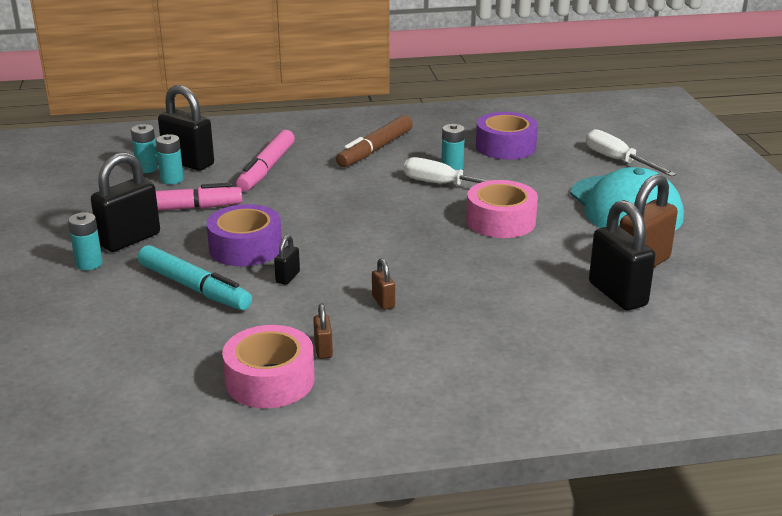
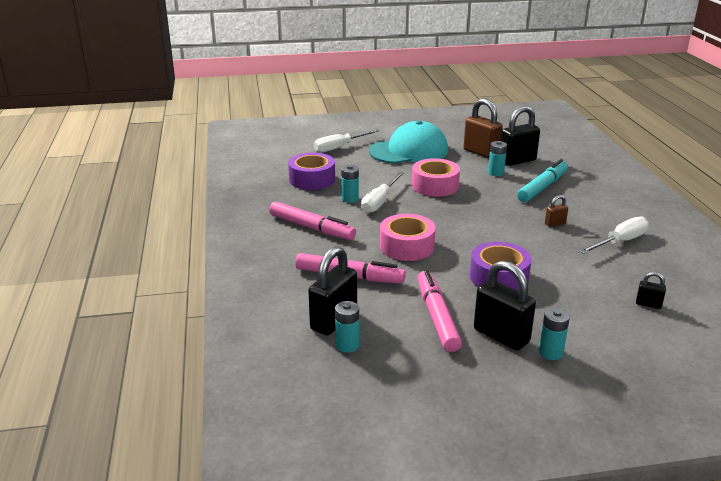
camera: 90 degrees left, 0 degrees up
(172, 179) = (373, 326): turquoise battery -> turquoise battery (496, 173)
(194, 288) = (568, 295): turquoise marker -> turquoise marker (542, 187)
(270, 380) = (663, 258): pink tape -> pink tape (407, 246)
(287, 277) = (537, 257): black padlock -> black padlock (648, 304)
(323, 349) = (620, 242): brown padlock -> white screwdriver
(375, 149) = (311, 228): brown marker -> pink marker

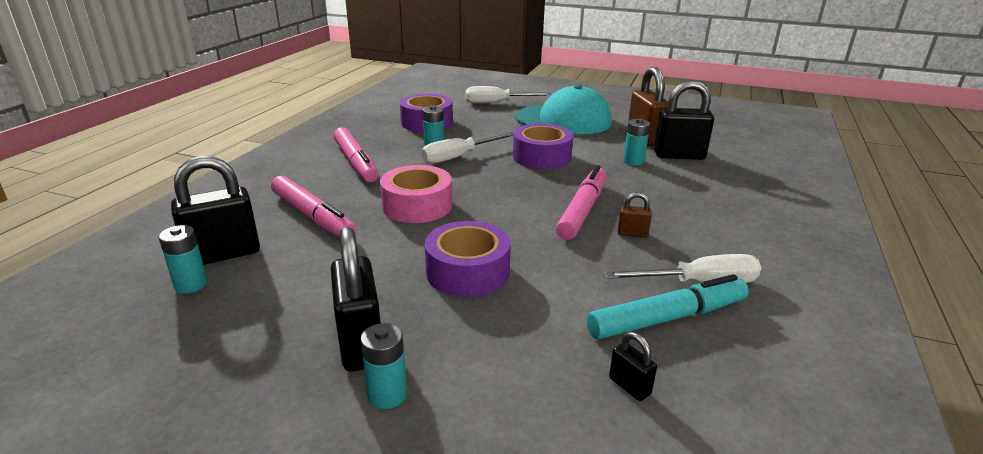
camera: 30 degrees right, 0 degrees up
(435, 186) = (541, 157): pink tape -> purple tape
(437, 317) = (327, 290): pink marker -> pink marker (583, 210)
(542, 187) = (673, 190): turquoise marker -> turquoise marker (667, 318)

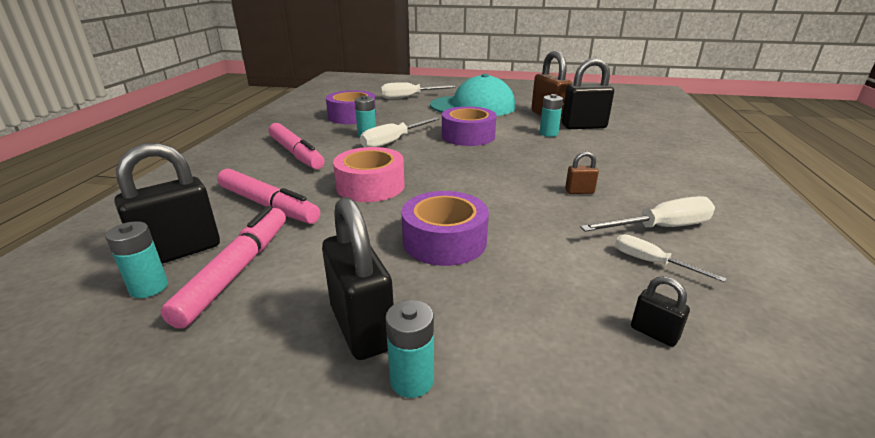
camera: 10 degrees left, 0 degrees up
(583, 210) = (526, 176): pink marker -> pink marker (237, 271)
(667, 318) = (651, 262): turquoise marker -> white screwdriver

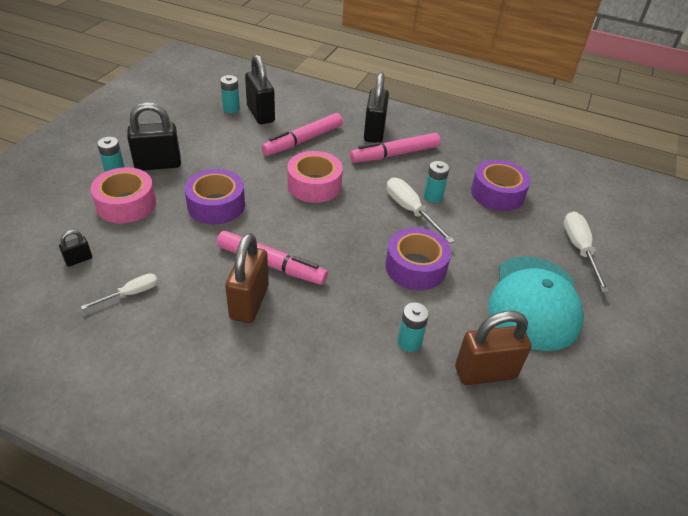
camera: 100 degrees right, 15 degrees up
(237, 271) = (230, 131): pink marker -> pink marker (271, 264)
(494, 329) = (126, 204): none -> pink tape
(579, 191) = (249, 302): brown padlock -> brown padlock, size x2.12
(584, 126) = (430, 394): black padlock -> black padlock (374, 132)
(660, 228) = (165, 325): white screwdriver -> none

